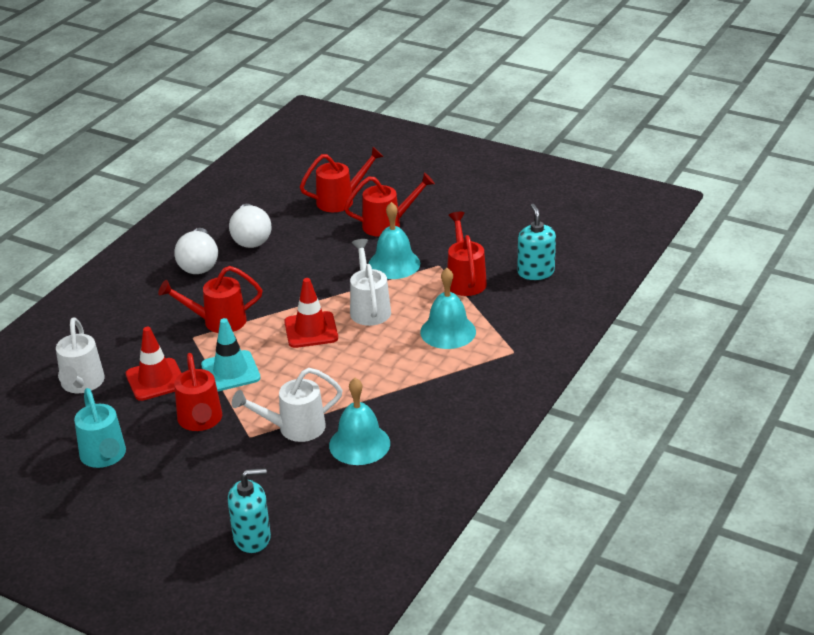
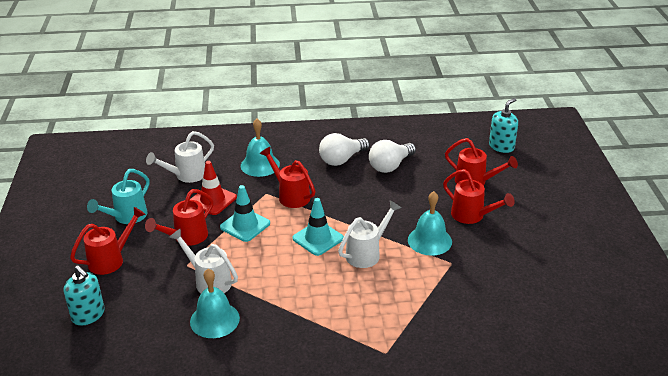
camera: 55 degrees right, 0 degrees up
(311, 330) = (318, 238): red traffic cone -> turquoise traffic cone
(448, 331) = (377, 305): turquoise bell -> turquoise bell (260, 165)
(465, 280) = (448, 285): red watering can -> red watering can (111, 260)
(535, 272) = (498, 319): turquoise soap dispenser -> turquoise soap dispenser (501, 146)

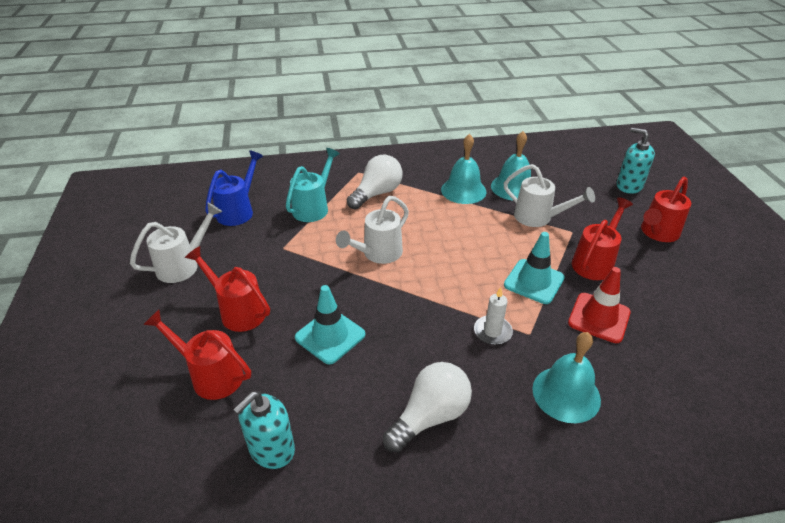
camera: 175 degrees right, 5 degrees up
(127, 217) = (691, 285): turquoise watering can -> turquoise watering can (313, 207)
(186, 175) = (669, 362): white watering can -> white watering can (183, 265)
(291, 195) = (492, 332): red watering can -> white candle
(318, 238) = (438, 269): turquoise traffic cone -> turquoise traffic cone (330, 336)
(390, 166) = (345, 405): white light bulb -> white light bulb (377, 194)
(429, 240) = (302, 273): turquoise bell -> turquoise bell (463, 190)
(501, 146) = (123, 475): turquoise soap dispenser -> turquoise soap dispenser (271, 449)
(508, 305) = (238, 211): none -> blue watering can

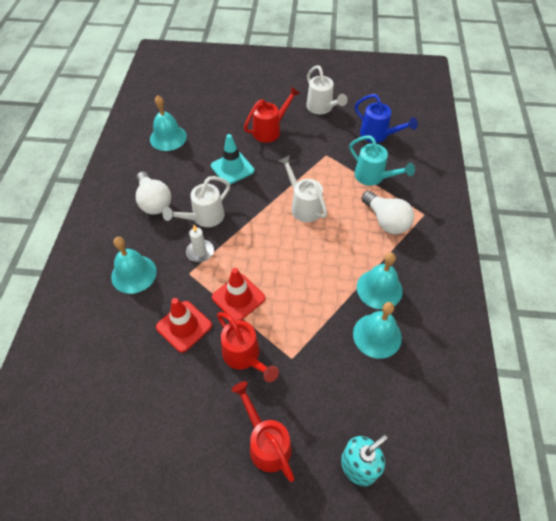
camera: 105 degrees right, 15 degrees up
(211, 375) = (225, 118): red watering can -> none
(271, 449) = (168, 137): turquoise soap dispenser -> turquoise bell
(534, 281) = (238, 297): turquoise traffic cone -> red traffic cone
(538, 218) = (320, 337): white watering can -> white watering can (204, 217)

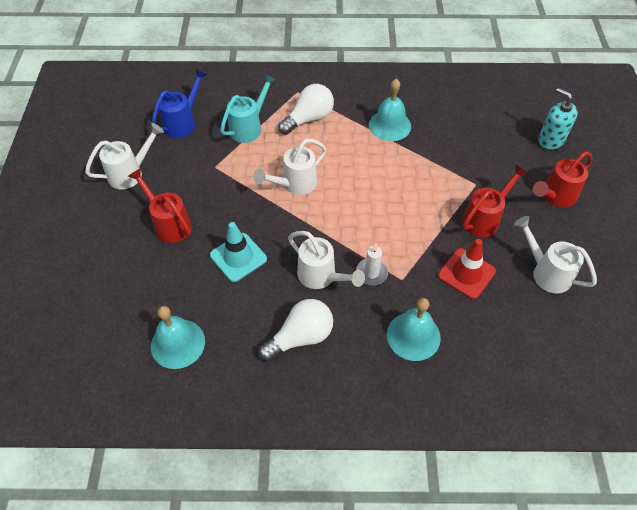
camera: 95 degrees left, 0 degrees up
(169, 402) = (546, 272): none -> white watering can
(238, 297) = (422, 230): red traffic cone -> none
(377, 335) = (437, 128): turquoise bell -> none

